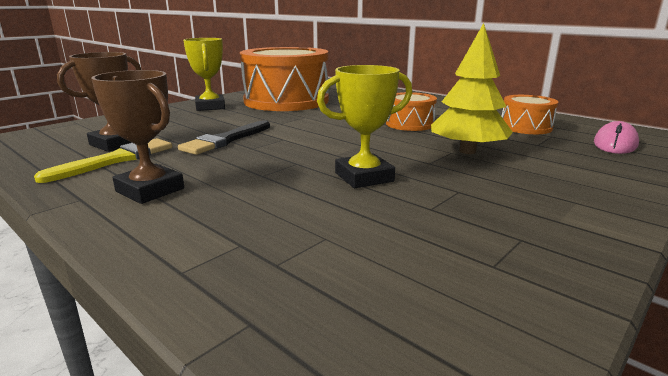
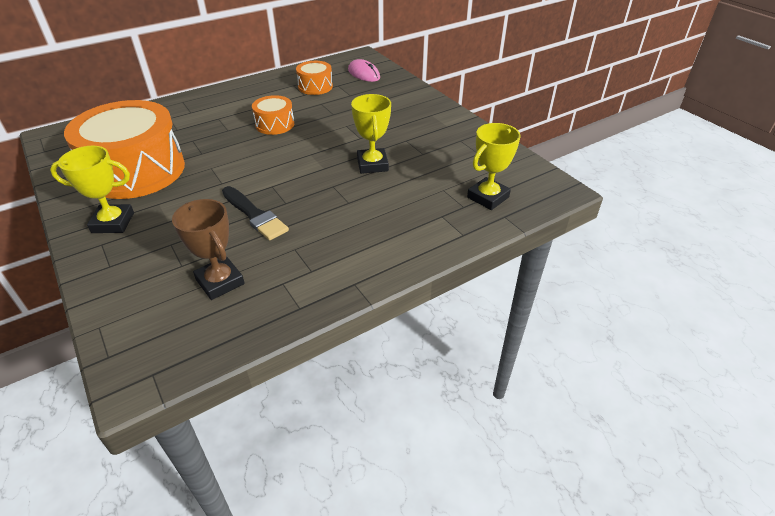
camera: 75 degrees left, 20 degrees up
(115, 160) = (272, 276): yellow brush -> none
(150, 190) = (353, 251): brown trophy -> none
(320, 292) = (488, 197): none -> yellow trophy
(467, 151) = (348, 120): yellow tree -> none

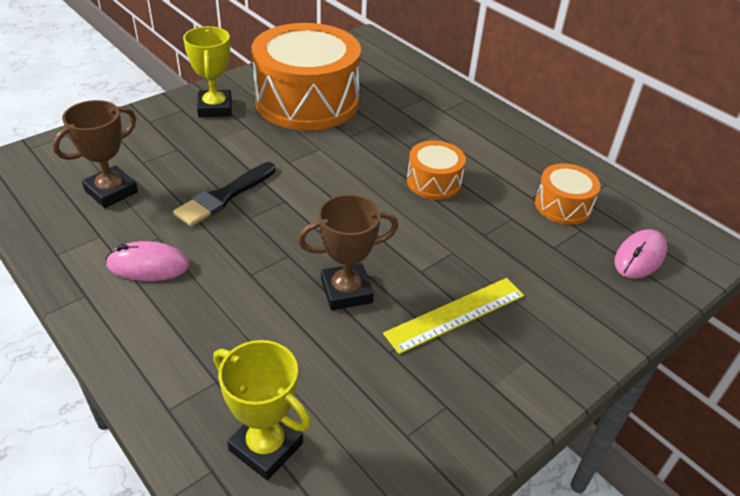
camera: 80 degrees right, 0 degrees up
(328, 251) = (148, 265): none -> pink mouse
(372, 164) = (346, 291): yellow trophy -> brown trophy
(397, 130) = (455, 314): none -> yellow ruler

